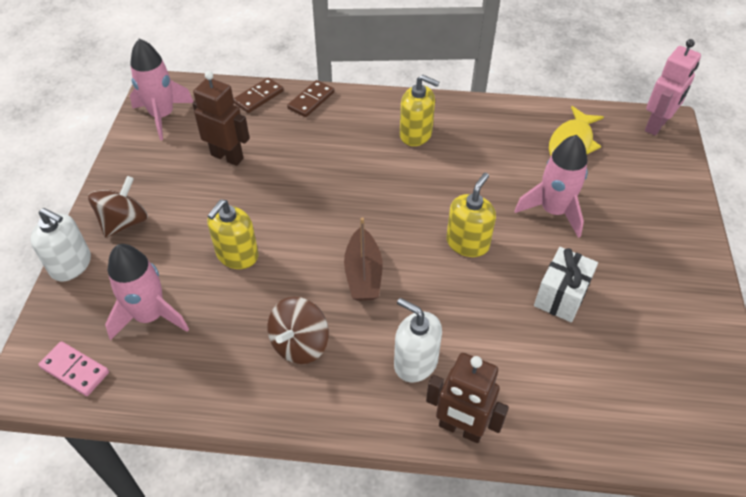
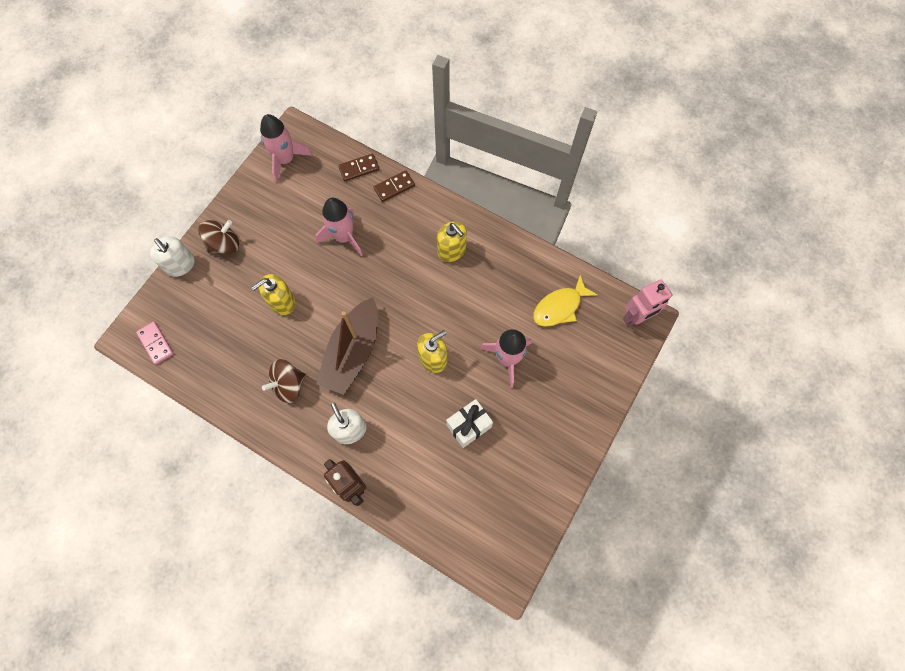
camera: 25 degrees right, 20 degrees up
(150, 316) = (211, 324): pink rocket -> pink rocket (344, 237)
(227, 156) = (312, 216): brown robot -> none
(363, 274) = (353, 352): brown boat -> brown boat, size x1.62

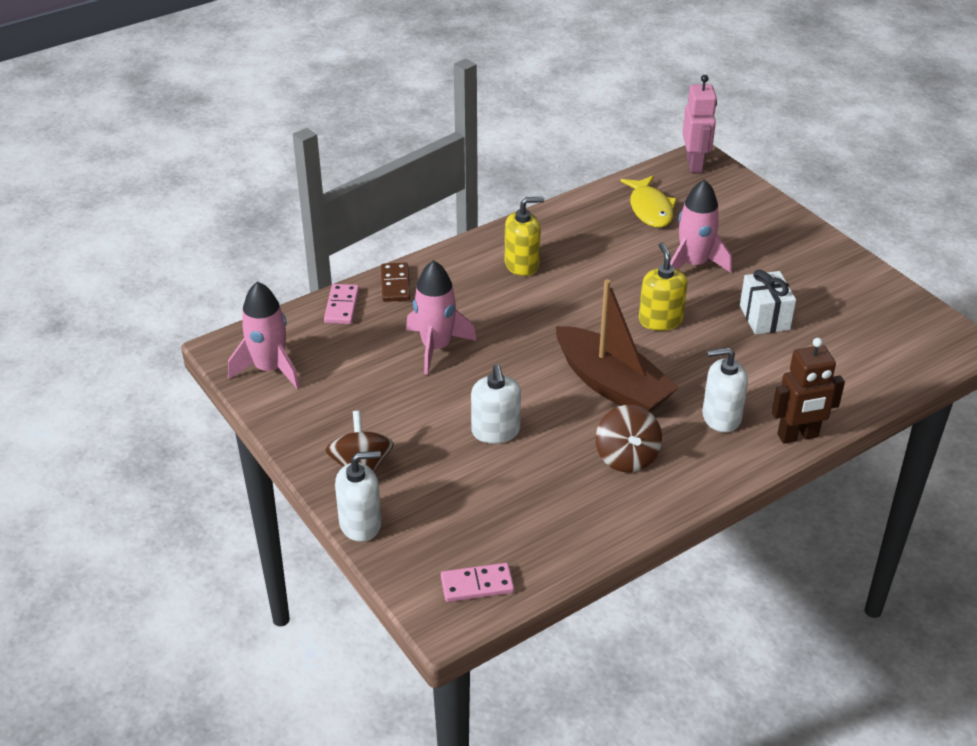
camera: 65 degrees left, 30 degrees down
(282, 302) = (495, 431): yellow soap dispenser -> white soap dispenser
(359, 168) = (342, 306): brown domino -> pink domino

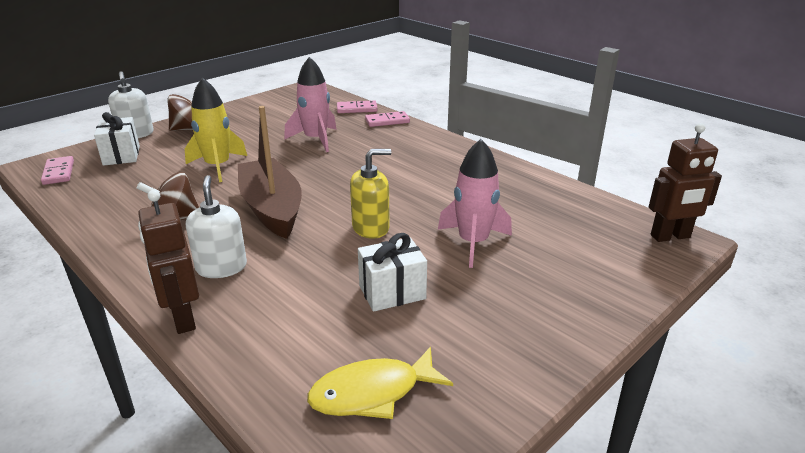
camera: 80 degrees right, 10 degrees down
(270, 369) = (288, 98): pink rocket -> none
(395, 284) = (387, 121): brown domino -> pink domino
(436, 528) = (121, 155): none -> white gift
(495, 431) = (218, 166): white soap dispenser -> yellow rocket
(522, 264) = (432, 161): yellow soap dispenser -> none
(612, 385) = (272, 208): brown boat -> brown boat turned 120 degrees clockwise
(650, 209) = (559, 214): yellow fish -> yellow fish (372, 393)
(695, 164) = (670, 237): pink robot -> brown robot

